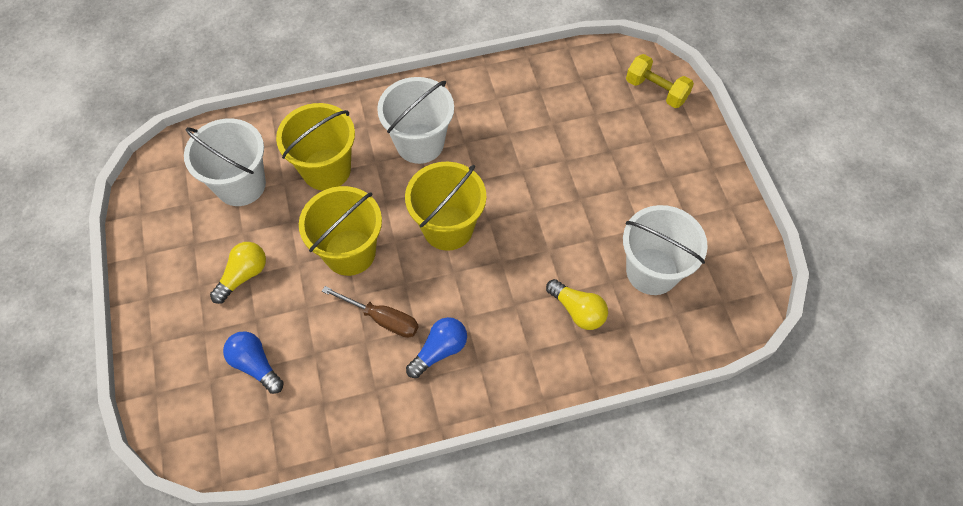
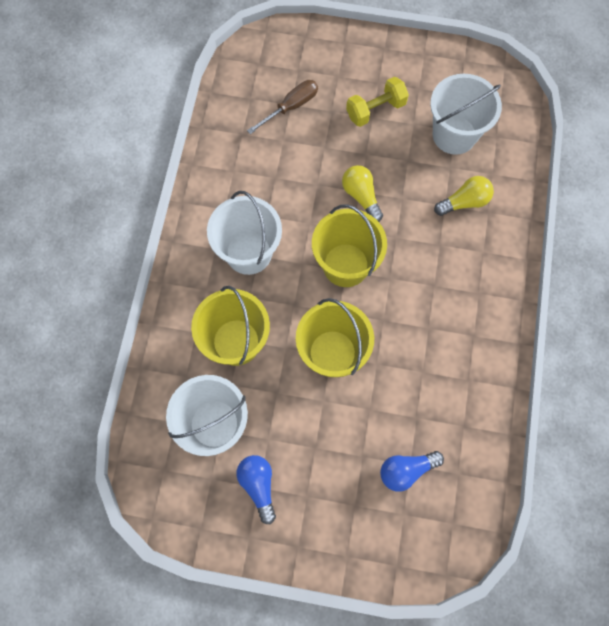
camera: 65 degrees left, 10 degrees up
(243, 276) = (314, 453): yellow light bulb -> yellow light bulb (361, 196)
(382, 319) = (408, 351): brown screwdriver -> brown screwdriver (291, 107)
(439, 350) = (455, 317): blue light bulb -> blue light bulb (258, 485)
(656, 90) = (291, 49): yellow dumbbell -> yellow dumbbell (375, 110)

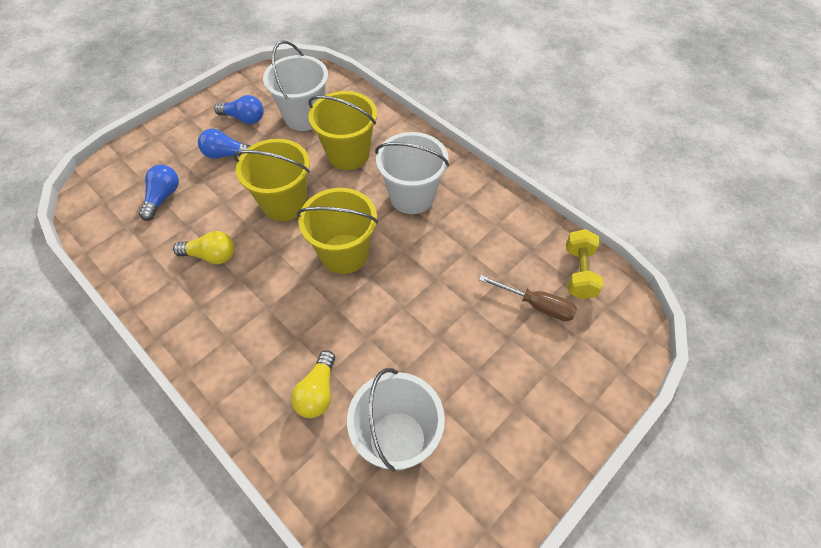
camera: 125 degrees right, 15 degrees down
(291, 107) = (536, 305): brown screwdriver -> brown screwdriver turned 60 degrees counterclockwise
(316, 458) = (227, 154): none -> blue light bulb
(361, 196) = (397, 305): yellow light bulb -> yellow light bulb (211, 256)
(375, 110) = (482, 380): yellow dumbbell -> yellow dumbbell (579, 272)

